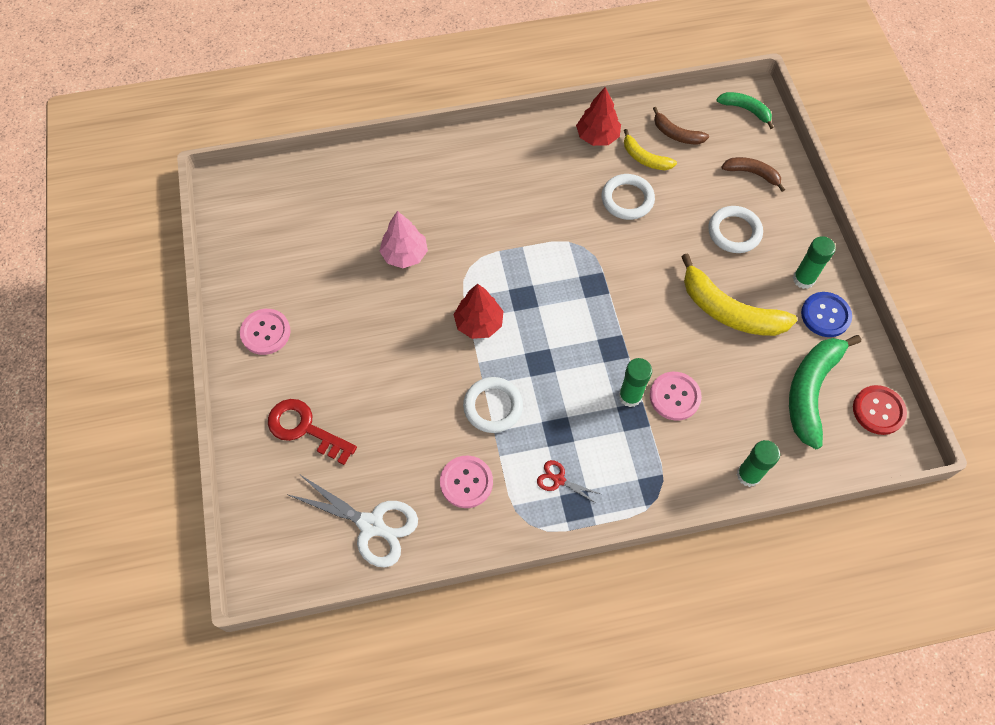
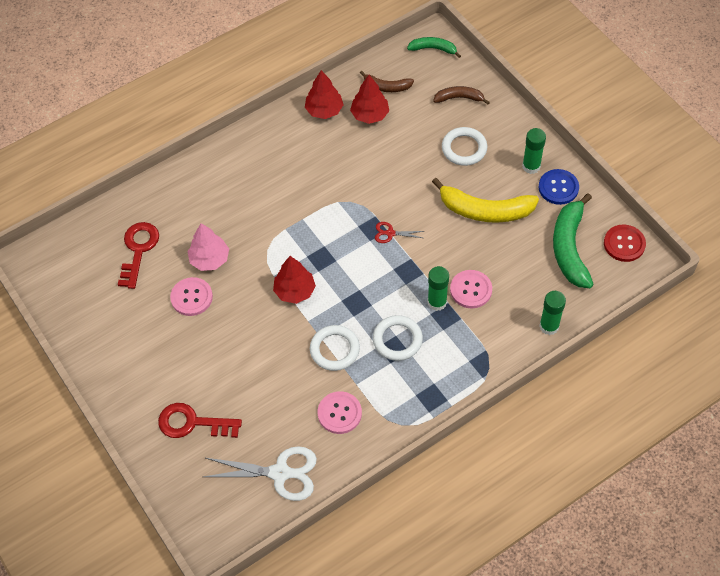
camera: 20 degrees left, 5 degrees down
(265, 332) = (123, 362): pink button -> pink button (191, 297)
(336, 217) = (138, 250): none -> red key
(559, 480) = (409, 384): red scissors -> red scissors (390, 233)
(627, 199) = (370, 152): white ring -> white ring (397, 340)
(645, 158) = (370, 115): yellow banana -> red tree

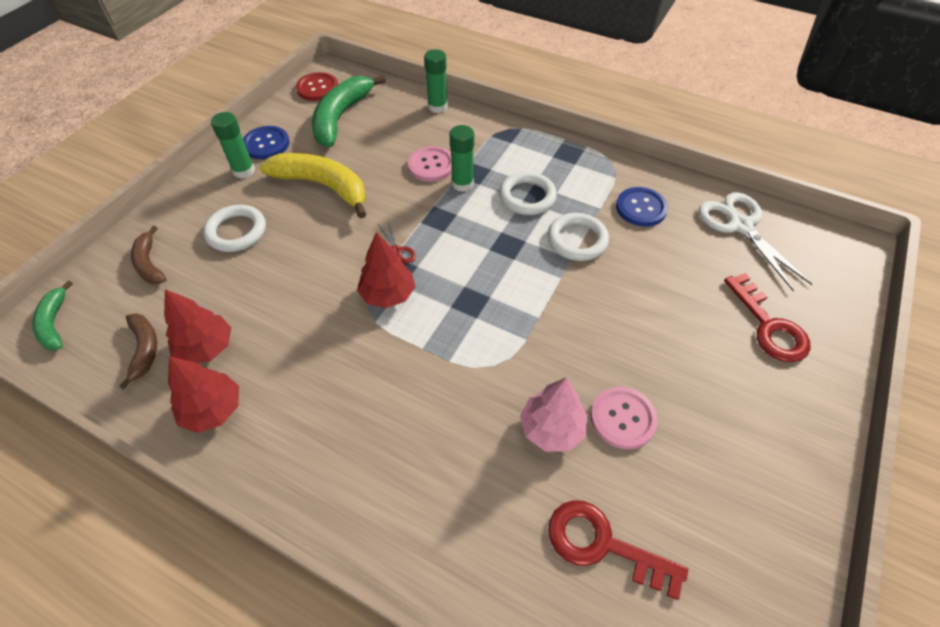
camera: 120 degrees left, 5 degrees down
(138, 250) = (603, 544): red key -> red key turned 45 degrees clockwise
(295, 291) = (532, 307): red tree -> red tree (388, 294)
(339, 413) = (641, 208): pink button -> blue button
(485, 210) = (323, 186): yellow banana -> yellow banana turned 45 degrees counterclockwise
(569, 248) = (341, 117): green banana -> green banana turned 135 degrees clockwise

